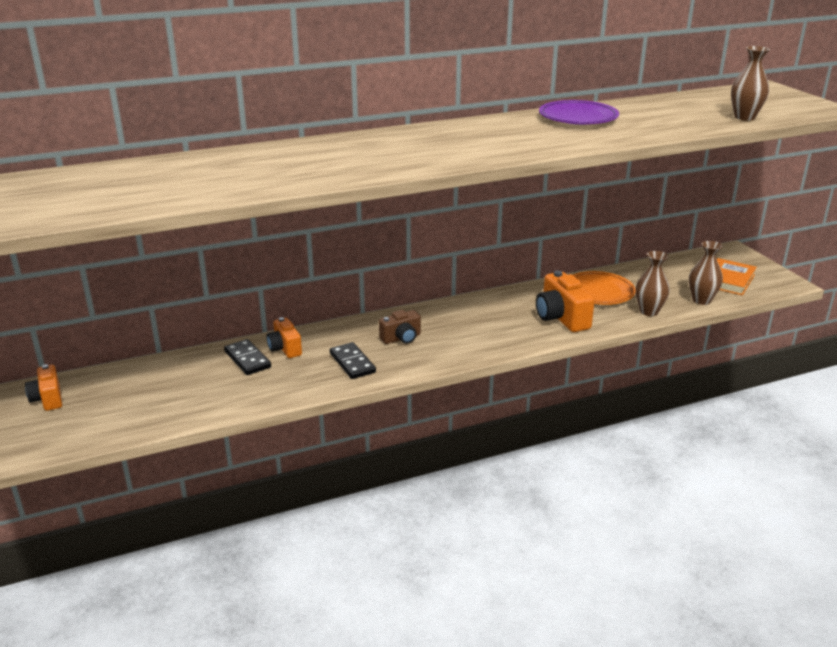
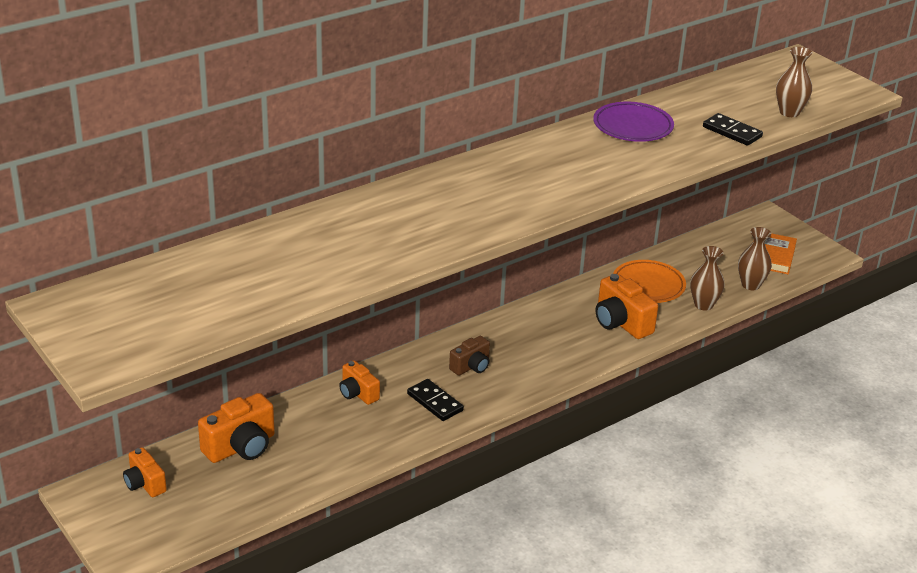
camera: 15 degrees left, 5 degrees up
(153, 379) = (241, 447): none -> orange camera
(247, 359) = (326, 411): black domino -> black domino (732, 132)

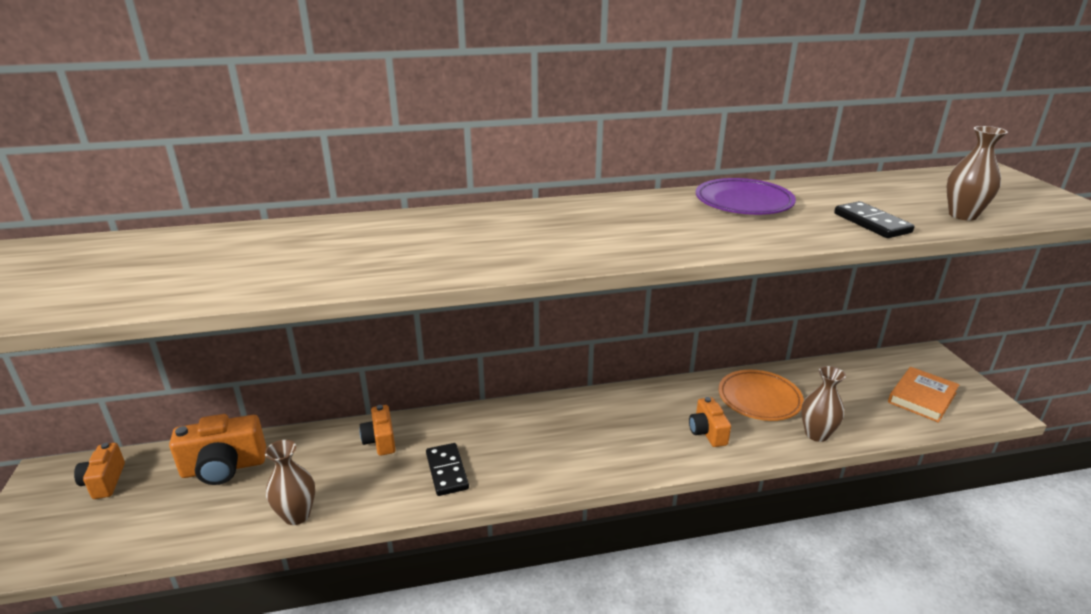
camera: 25 degrees right, 5 degrees down
(471, 366) = (513, 441): brown camera -> none
(621, 323) = (707, 432): orange camera -> orange camera, size x0.62
(750, 285) = (885, 424): brown vase -> brown vase (297, 515)

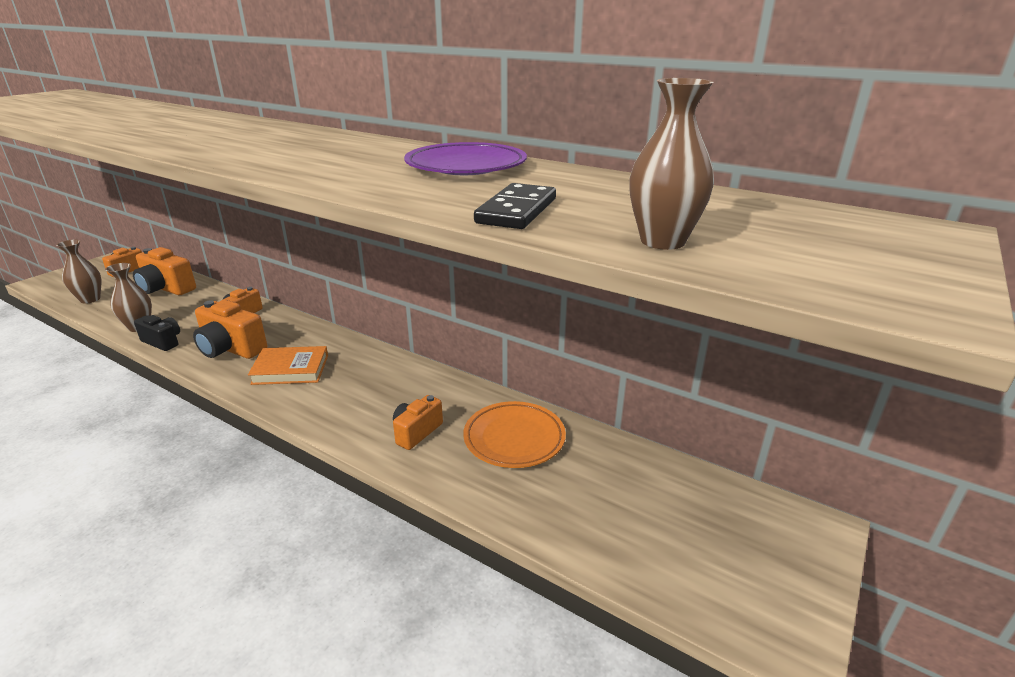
camera: 45 degrees right, 0 degrees up
(362, 509) = (163, 342): none -> black camera
(447, 471) = (231, 349): black domino -> orange camera
(816, 434) = (501, 498): brown vase -> brown vase (90, 299)
(922, 397) = (699, 554): orange book -> orange book (290, 369)

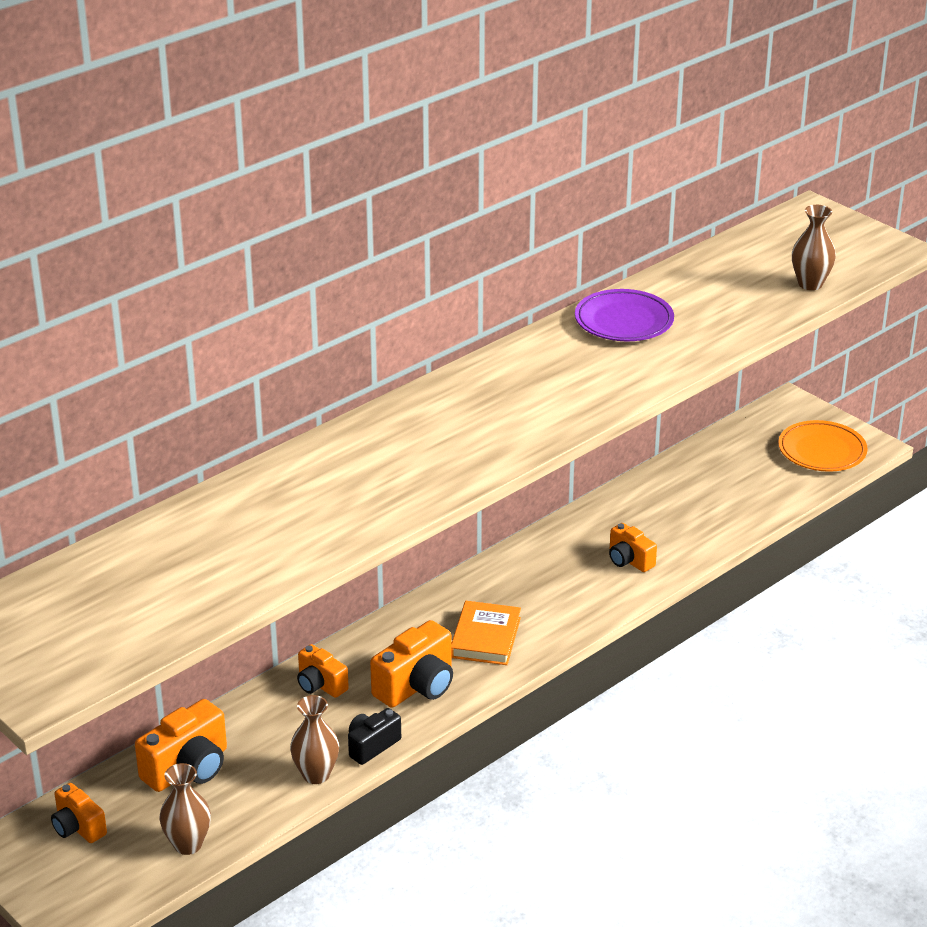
camera: 75 degrees left, 5 degrees up
(514, 438) = (655, 509): orange plate -> orange plate (822, 451)
(517, 211) = (745, 317): black domino -> none

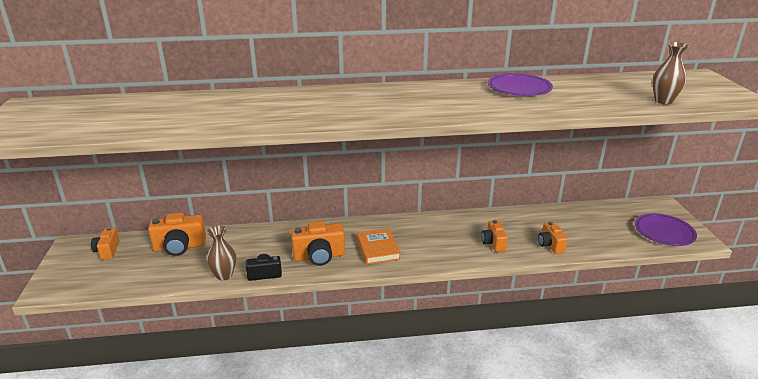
camera: 35 degrees right, 5 degrees down
(188, 844) = (133, 279): brown vase -> none
(320, 685) = (278, 237): orange camera -> orange camera (550, 245)
(485, 637) = (378, 249): orange book -> orange book turned 60 degrees counterclockwise
(822, 451) = (664, 232): orange plate -> purple plate

